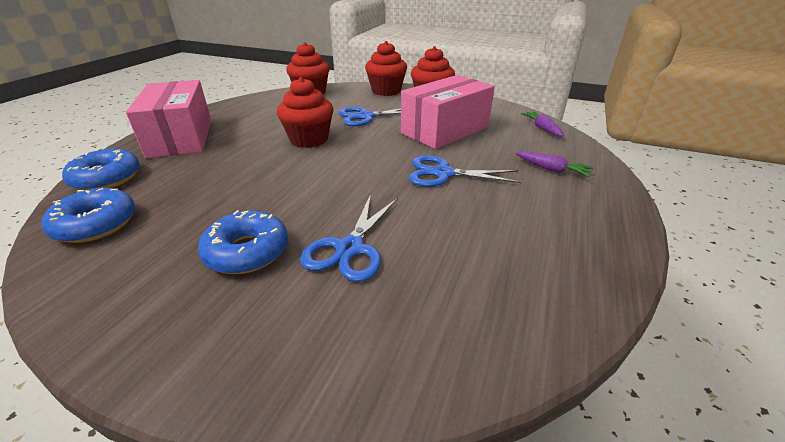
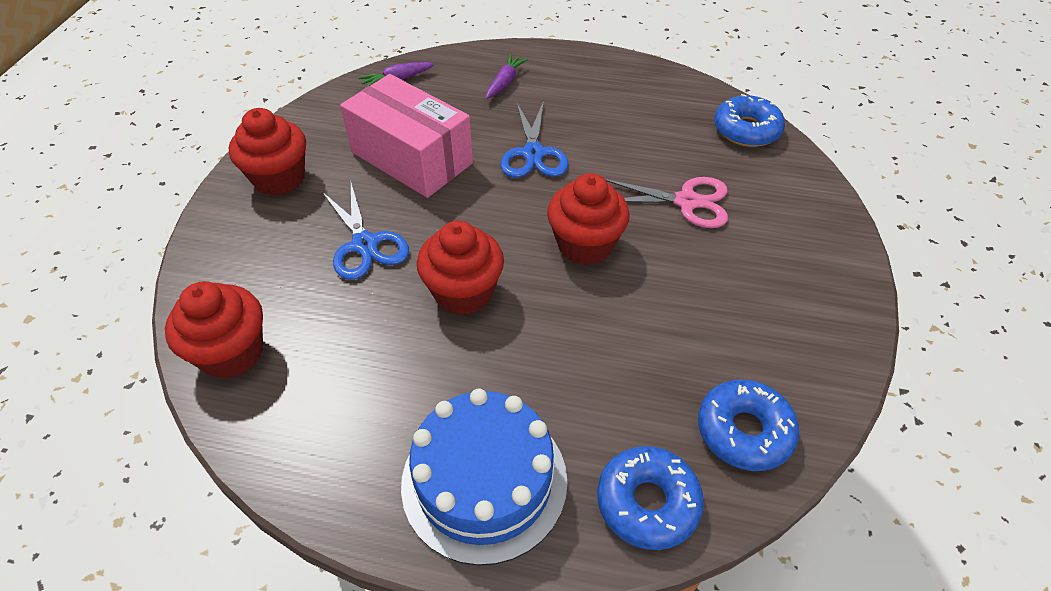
camera: 100 degrees left, 15 degrees up
(181, 138) = (484, 481): pink box -> blue cake
(247, 251) = (722, 269): blue donut -> blue donut (746, 130)
(350, 248) = (686, 202): blue scissors -> pink scissors
(386, 91) = (232, 238): red cupcake -> red cupcake (585, 245)

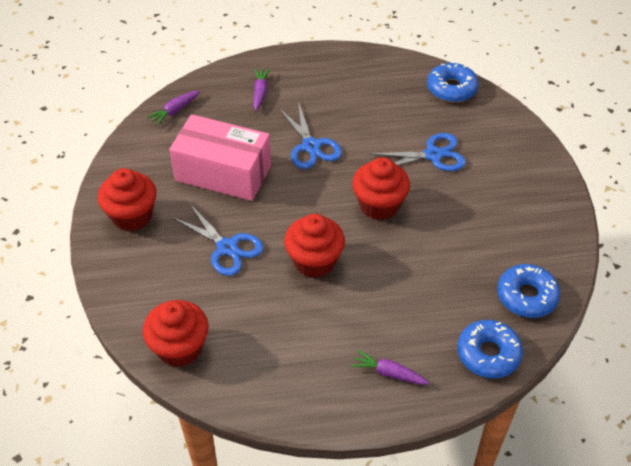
camera: 20 degrees left, 0 degrees up
(484, 481) = (388, 373): blue cake -> purple carrot
(686, 202) = (433, 155): pink scissors -> blue scissors

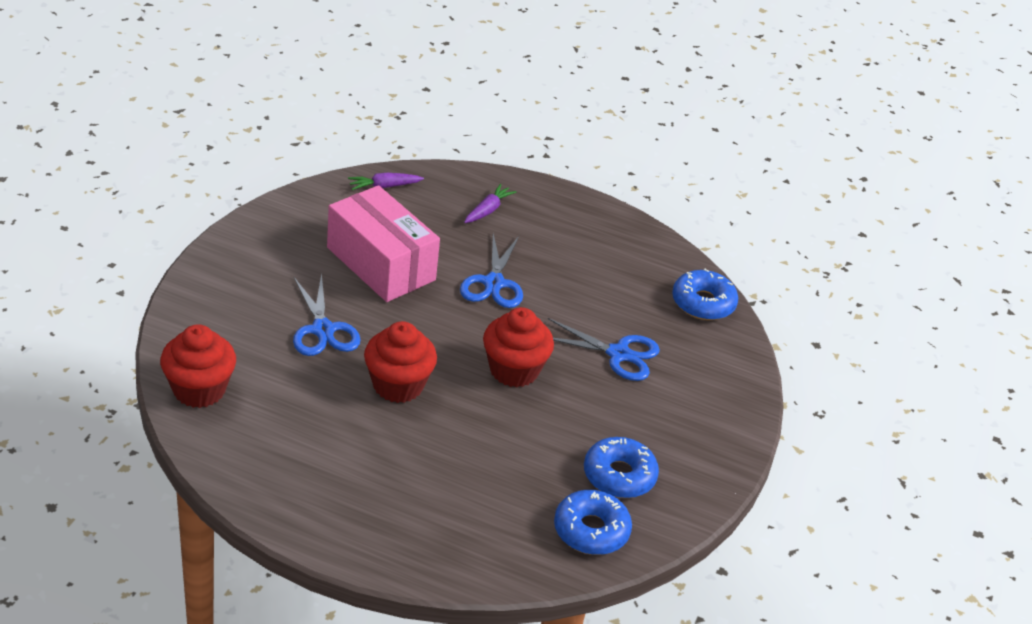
camera: 25 degrees right, 10 degrees down
(132, 216) = (257, 258): red cupcake -> none
(388, 373) = (378, 517): purple carrot -> none
(488, 354) = (497, 557): blue donut -> blue donut (619, 475)

